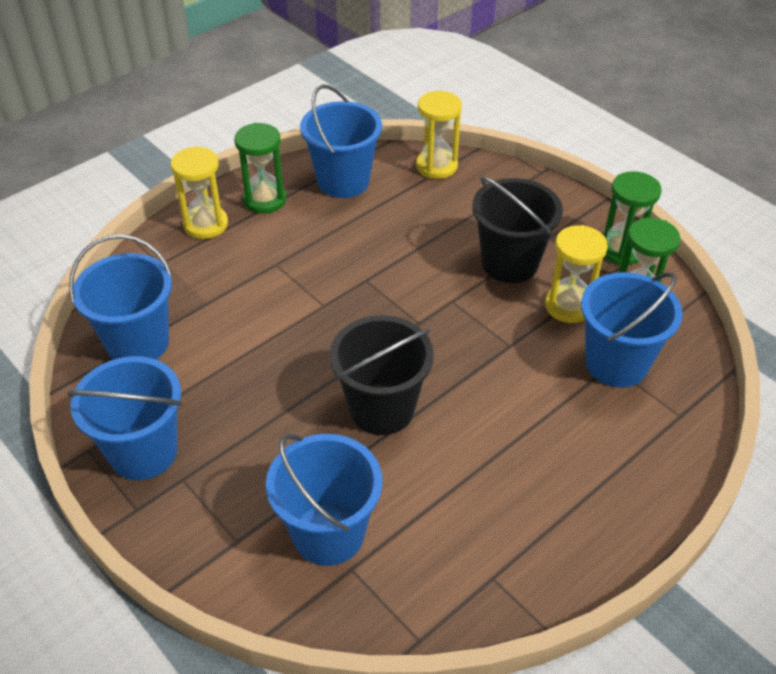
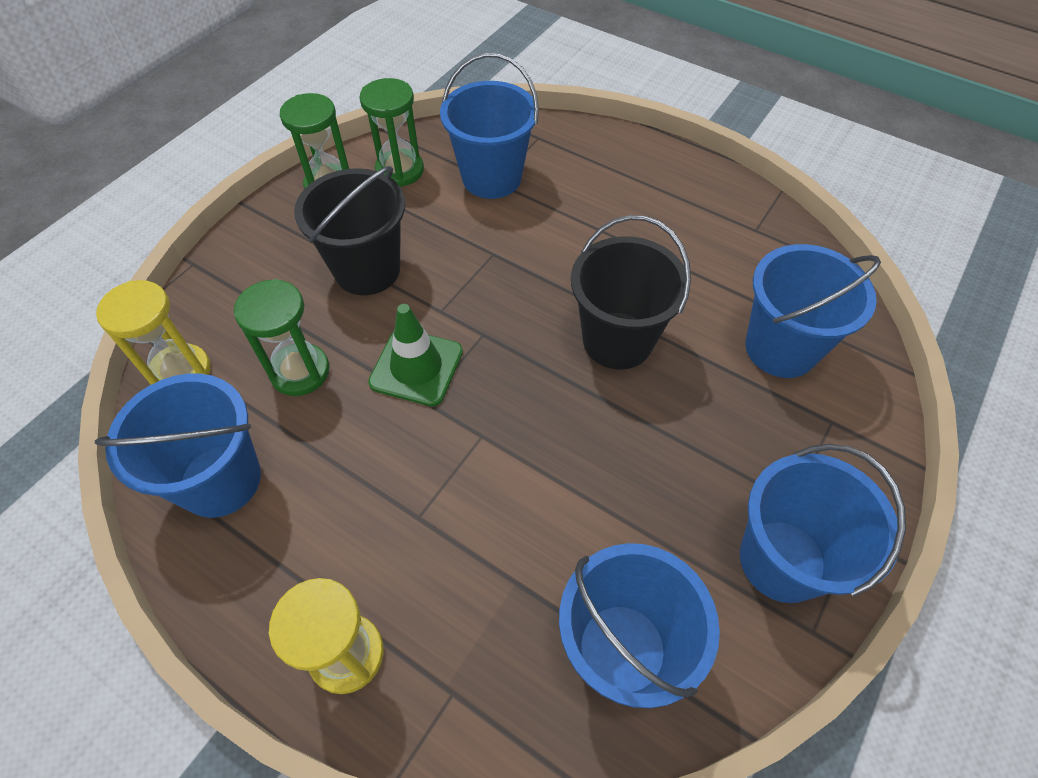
camera: 105 degrees left, 10 degrees up
(264, 200) = (274, 581): green hourglass -> green hourglass (300, 371)
(399, 279) = (416, 367): none -> green traffic cone
(569, 306) = (423, 216): yellow hourglass -> none

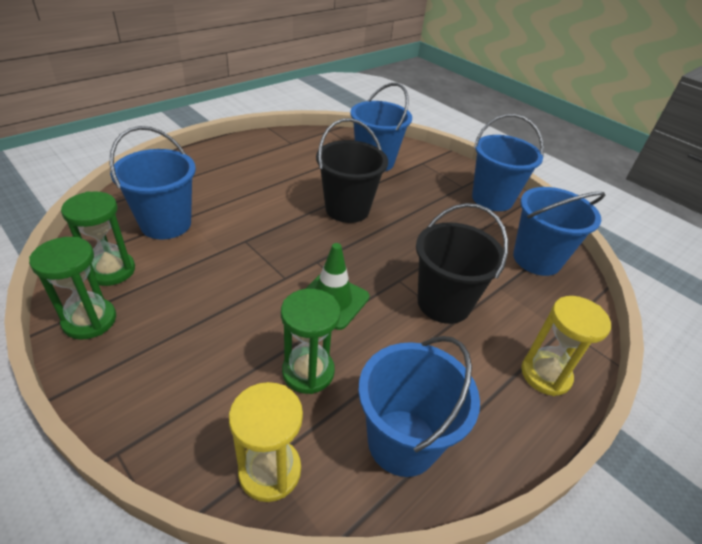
camera: 80 degrees left, 15 degrees down
(367, 270) = (218, 311): black bucket -> black bucket (444, 303)

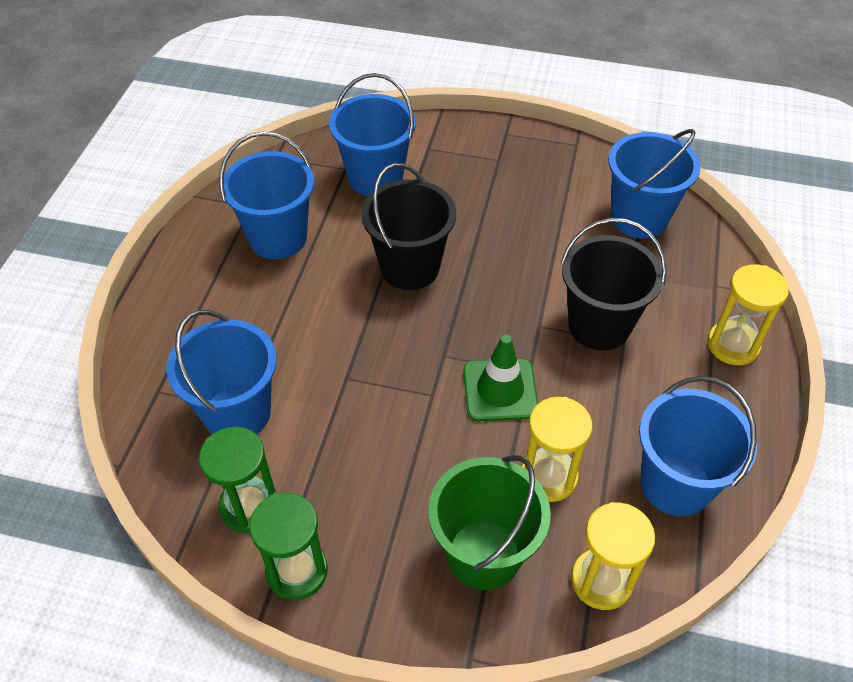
camera: 30 degrees left, 10 degrees up
(208, 390) = (483, 554): none -> green bucket
(308, 372) = (548, 477): green hourglass -> yellow hourglass
(492, 199) = (541, 160): blue bucket -> blue bucket (278, 238)

